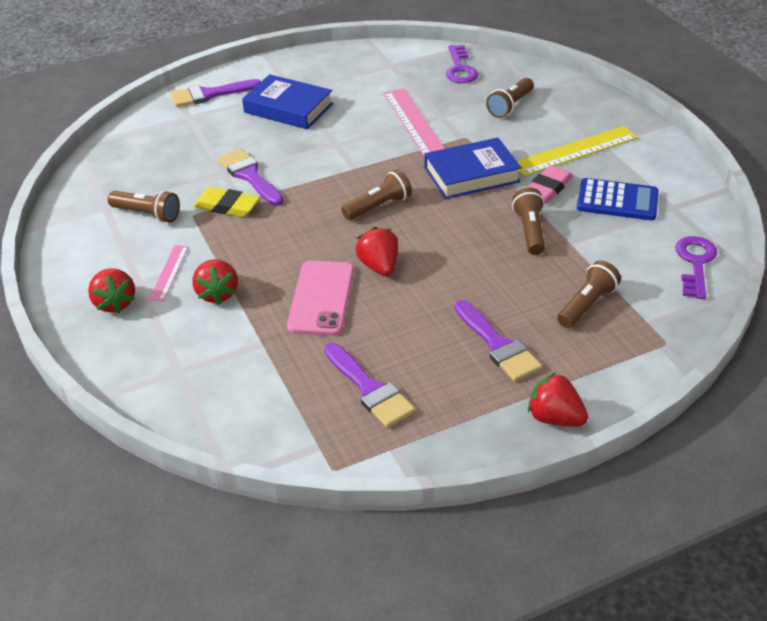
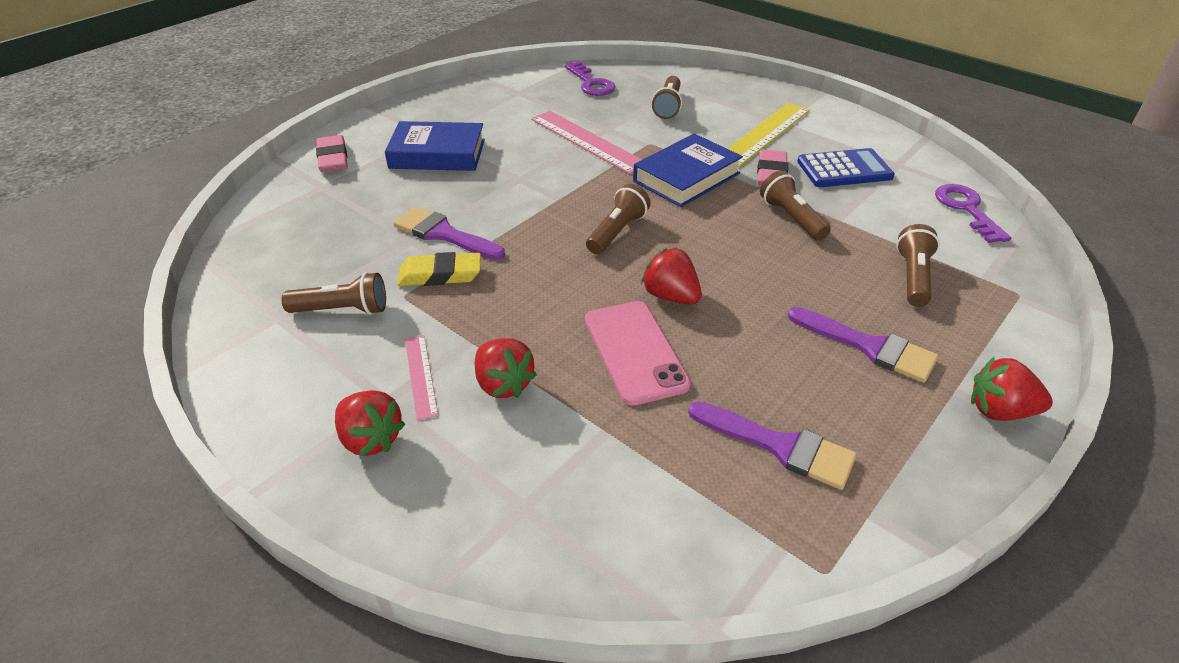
camera: 25 degrees left, 0 degrees up
(209, 94) = (333, 158): purple brush -> pink eraser

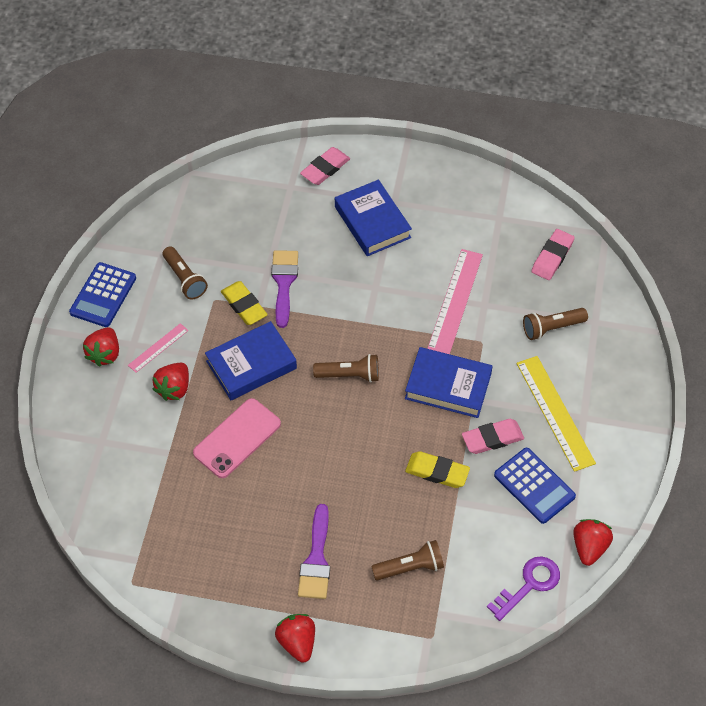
camera: 60 degrees right, 15 degrees up
(269, 401) = (103, 295): none -> blue calculator
(533, 299) = (251, 365): none -> blue book
(591, 83) = (552, 257): purple key -> pink eraser
(670, 296) = (299, 435): red strawberry -> red strawberry (589, 547)
(765, 133) = (555, 412): yellow ruler -> yellow ruler turned 60 degrees clockwise
(780, 446) = (203, 538): purple brush -> none
(791, 218) = (437, 472): brown flashlight -> yellow eraser

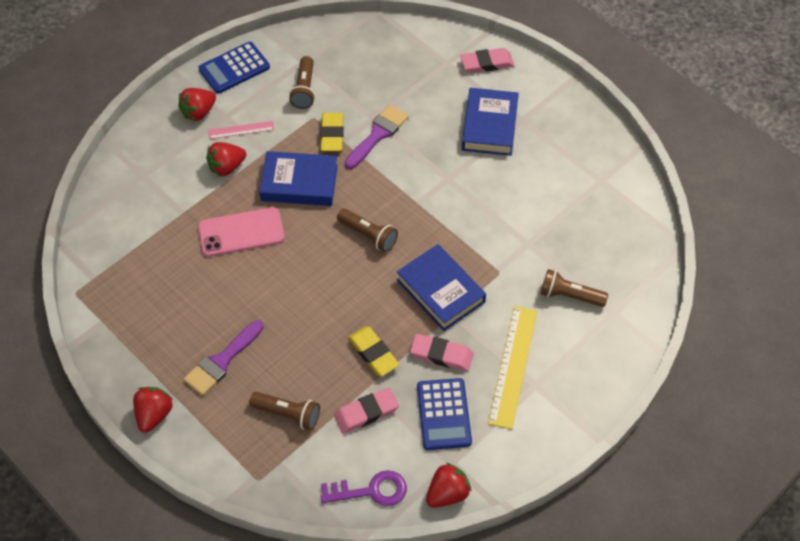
camera: 35 degrees right, 0 degrees up
(455, 301) = (505, 227): pink ruler -> none
(552, 257) = (620, 238): pink eraser -> pink eraser (366, 412)

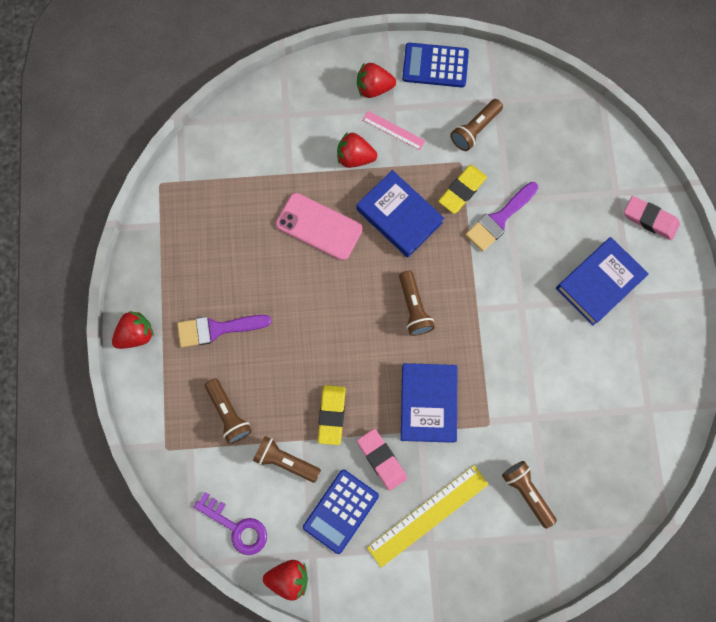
camera: 40 degrees right, 20 degrees up
(366, 412) = (285, 460): pink eraser -> brown flashlight
(378, 134) = (499, 219): purple brush -> purple brush turned 150 degrees clockwise

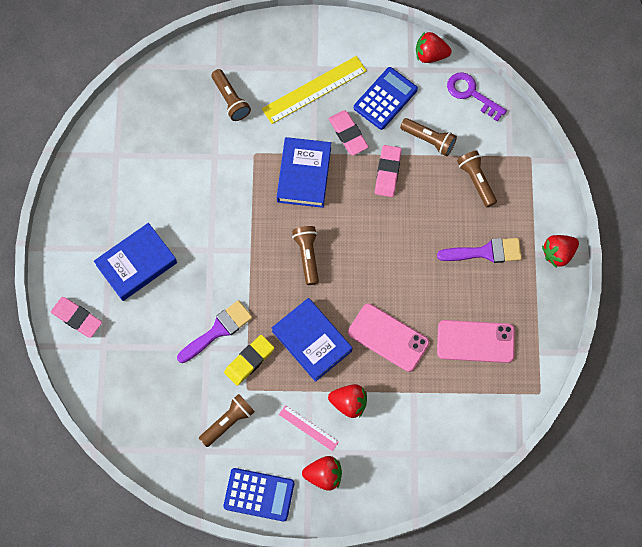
camera: 175 degrees left, 5 degrees down
(226, 230) = (475, 341): none -> pink phone
(331, 415) = (387, 172): yellow eraser -> pink eraser

